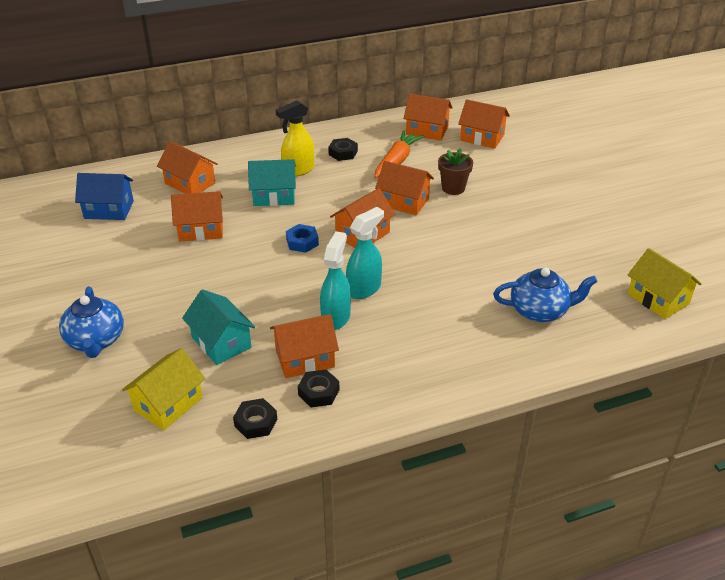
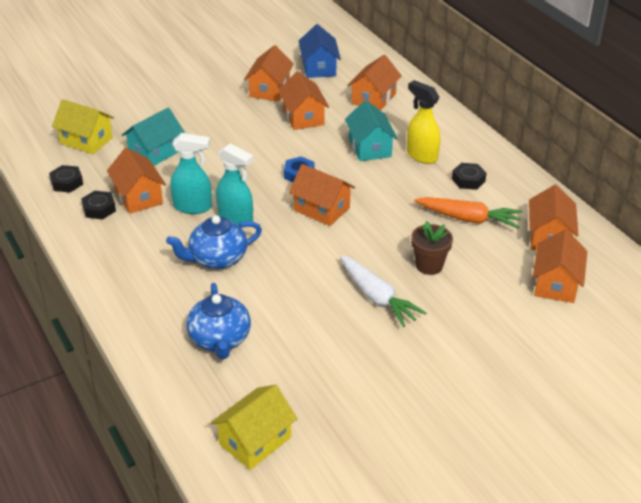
camera: 80 degrees right, 0 degrees up
(96, 341) = (152, 97): blue teapot -> blue teapot (217, 259)
(404, 202) = (389, 231): orange house -> orange house (269, 89)
(490, 218) = (377, 297): none -> white carrot

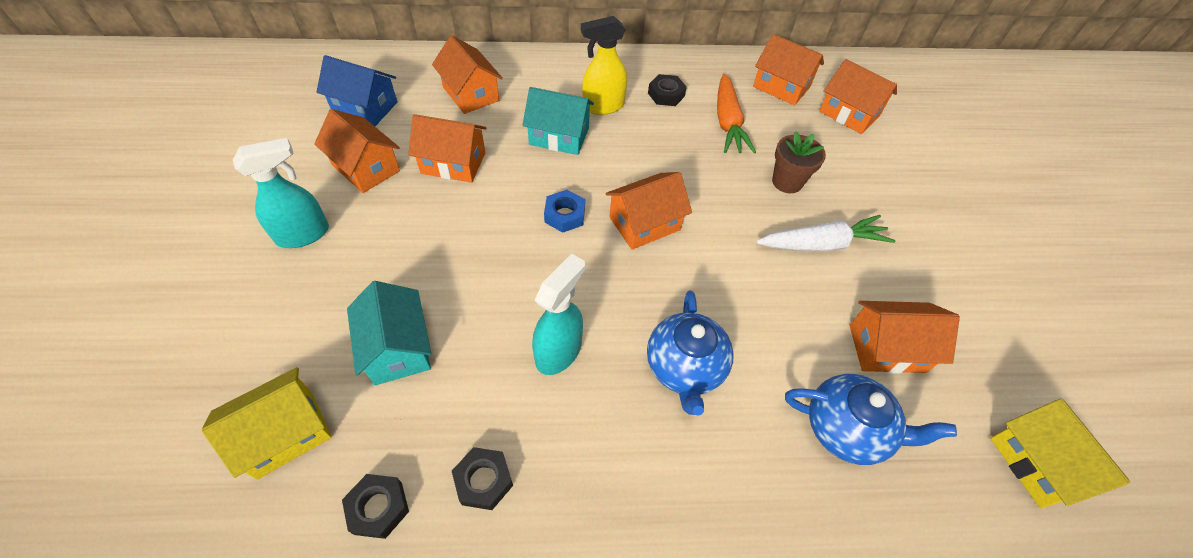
camera: 65 degrees left, 15 degrees up
(138, 197) = (490, 412): orange house -> orange house (886, 348)
(236, 219) = (614, 314): turquoise spray bottle -> turquoise spray bottle (304, 234)
(468, 219) = (728, 122): orange carrot -> orange carrot turned 135 degrees clockwise

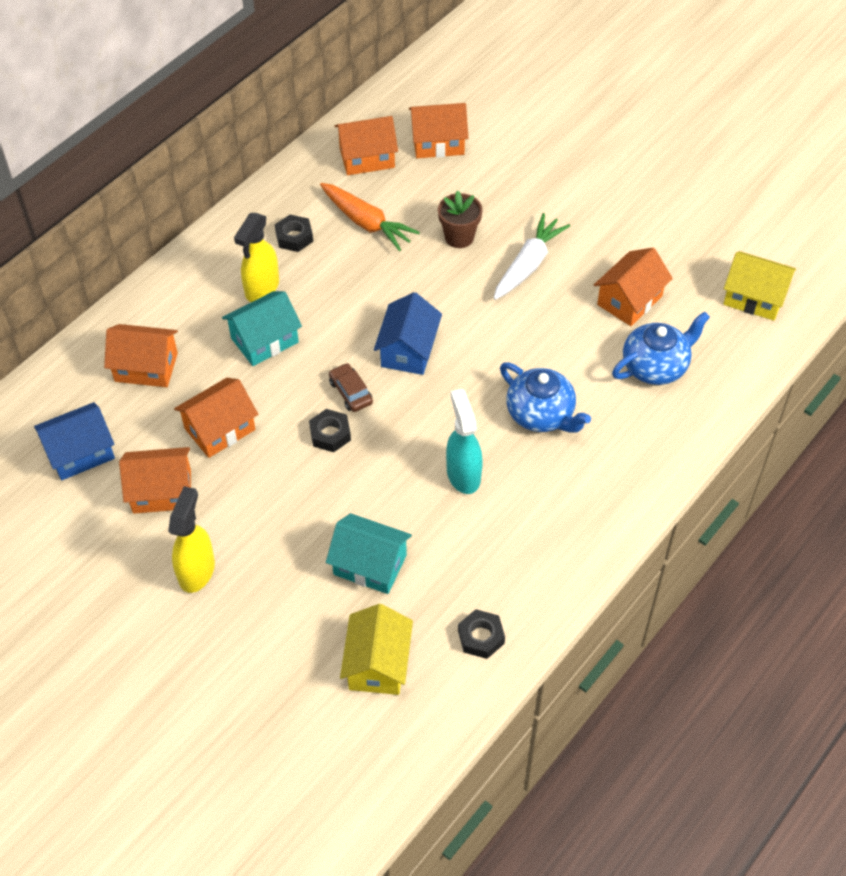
camera: 45 degrees left, 0 degrees up
(304, 234) = (197, 570): turquoise spray bottle -> yellow spray bottle
(483, 480) = (514, 572): black nut -> black nut (330, 434)
(565, 215) = (350, 392): blue nut -> brown car
(644, 223) = (408, 350): orange house -> blue house

